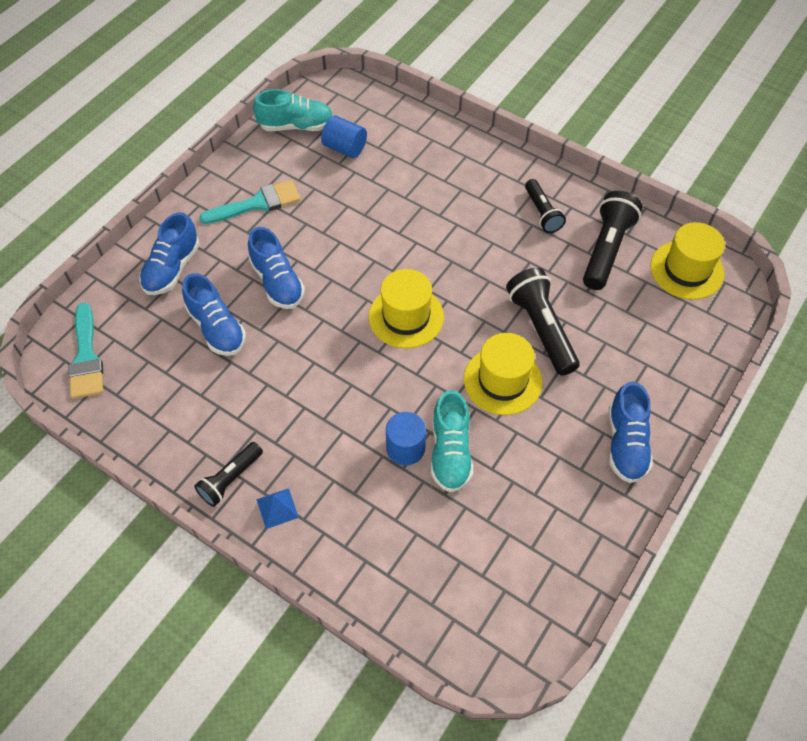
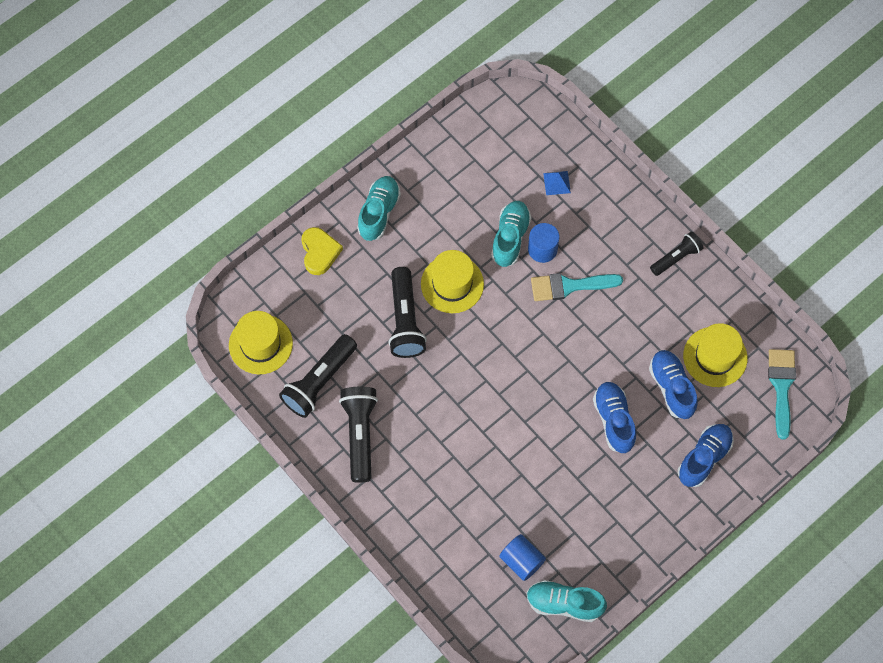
camera: 165 degrees left, 10 degrees up
(257, 203) = (618, 512): turquoise brush -> turquoise brush (569, 286)
(277, 508) = (645, 228): blue pyramid -> blue pyramid (557, 183)
(406, 317) = (512, 359): yellow hat -> yellow hat (715, 357)
(542, 213) = (360, 434): black flashlight -> black flashlight, size x1.61
(626, 444) = (379, 213): blue shoe -> turquoise shoe
(674, 379) = (319, 252): none -> yellow heart

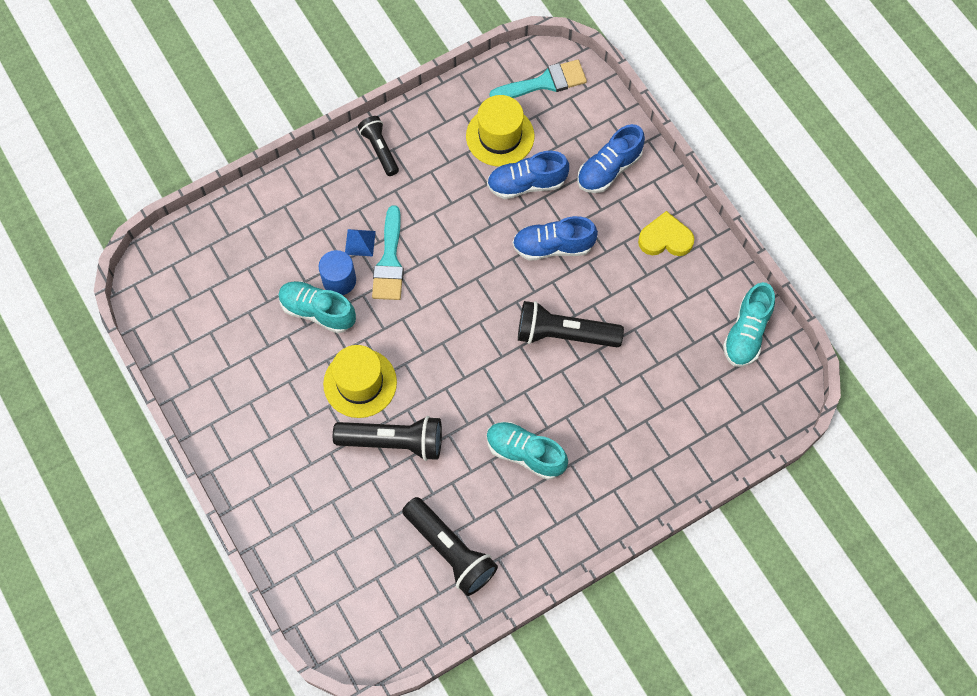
camera: 80 degrees left, 0 degrees up
(260, 344) = (389, 613): yellow hat -> none
(319, 252) = (286, 526): yellow heart -> yellow heart (665, 238)
(360, 434) = (523, 514): black flashlight -> black flashlight (564, 334)
(379, 213) = (251, 449): turquoise shoe -> turquoise shoe (525, 453)
(521, 561) = (694, 367): blue cylinder -> none
(557, 183) = (262, 250): blue pyramid -> blue pyramid (360, 242)
(704, 458) = (609, 169): blue shoe -> blue shoe turned 90 degrees counterclockwise
(781, 387) = (544, 82): turquoise brush -> turquoise brush turned 150 degrees clockwise

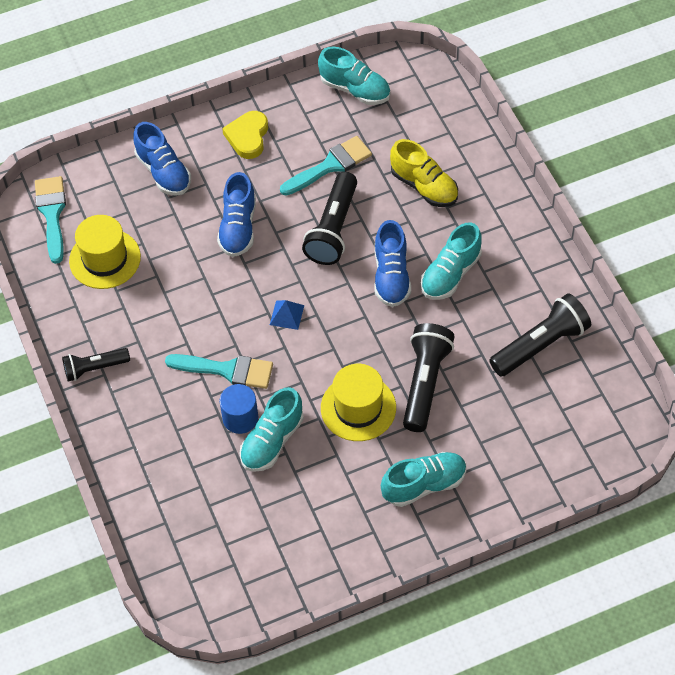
camera: 80 degrees left, 10 degrees down
(282, 453) = (424, 485): none -> turquoise shoe
(360, 242) = (200, 395): blue pyramid -> blue pyramid (287, 315)
(526, 184) = (164, 242): blue shoe -> blue shoe (391, 276)
(631, 416) = (424, 186): none -> yellow shoe
(642, 321) = (330, 166): none -> turquoise brush

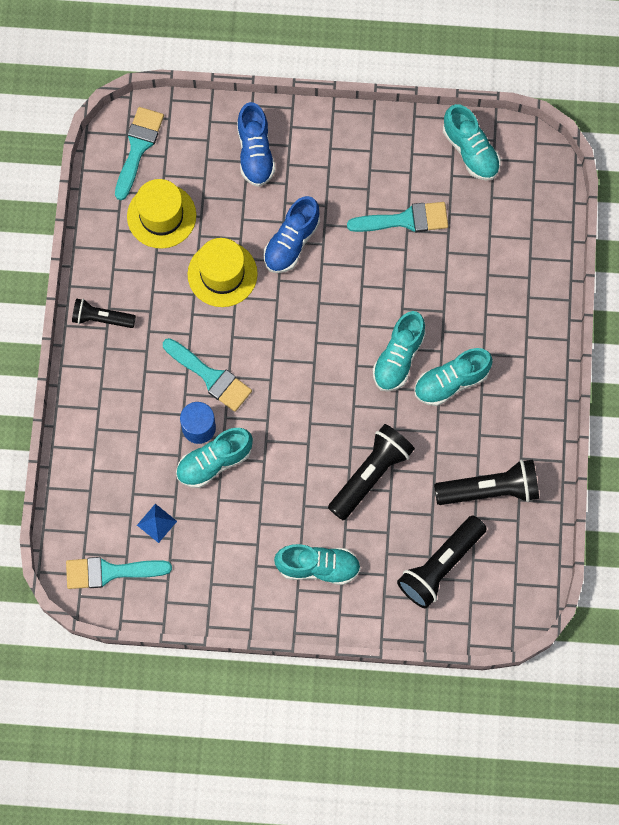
camera: 25 degrees right, 15 degrees up
(226, 586) = (110, 572): none -> turquoise brush
(248, 137) = (348, 153): yellow heart -> none
(287, 315) = (288, 350): blue pyramid -> blue pyramid (156, 523)
(333, 229) = (373, 285): black flashlight -> black flashlight (440, 566)
(358, 408) = (302, 469): yellow hat -> yellow hat (222, 274)
(391, 276) = (398, 358): blue shoe -> turquoise shoe
(424, 186) = (477, 283): yellow shoe -> none

